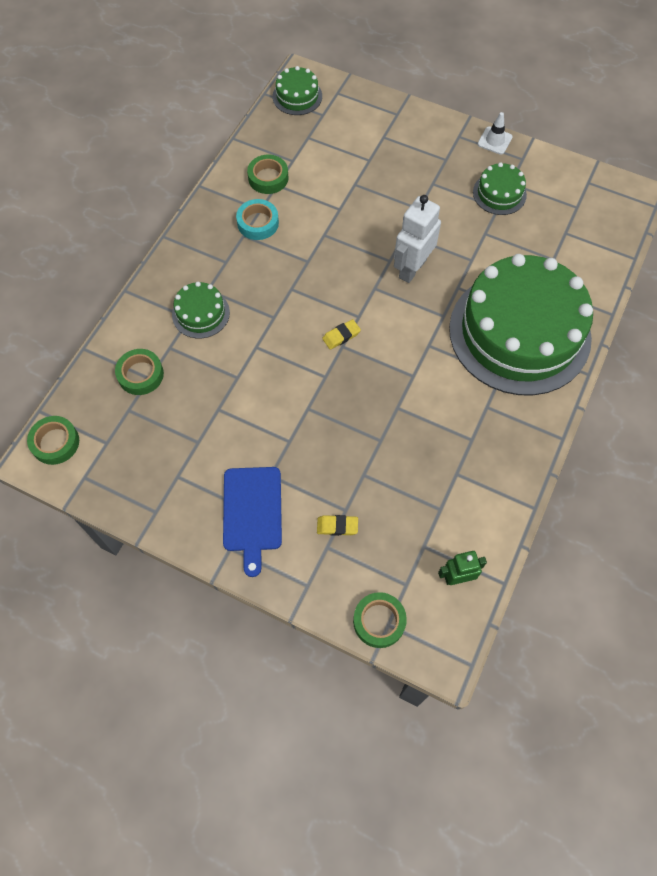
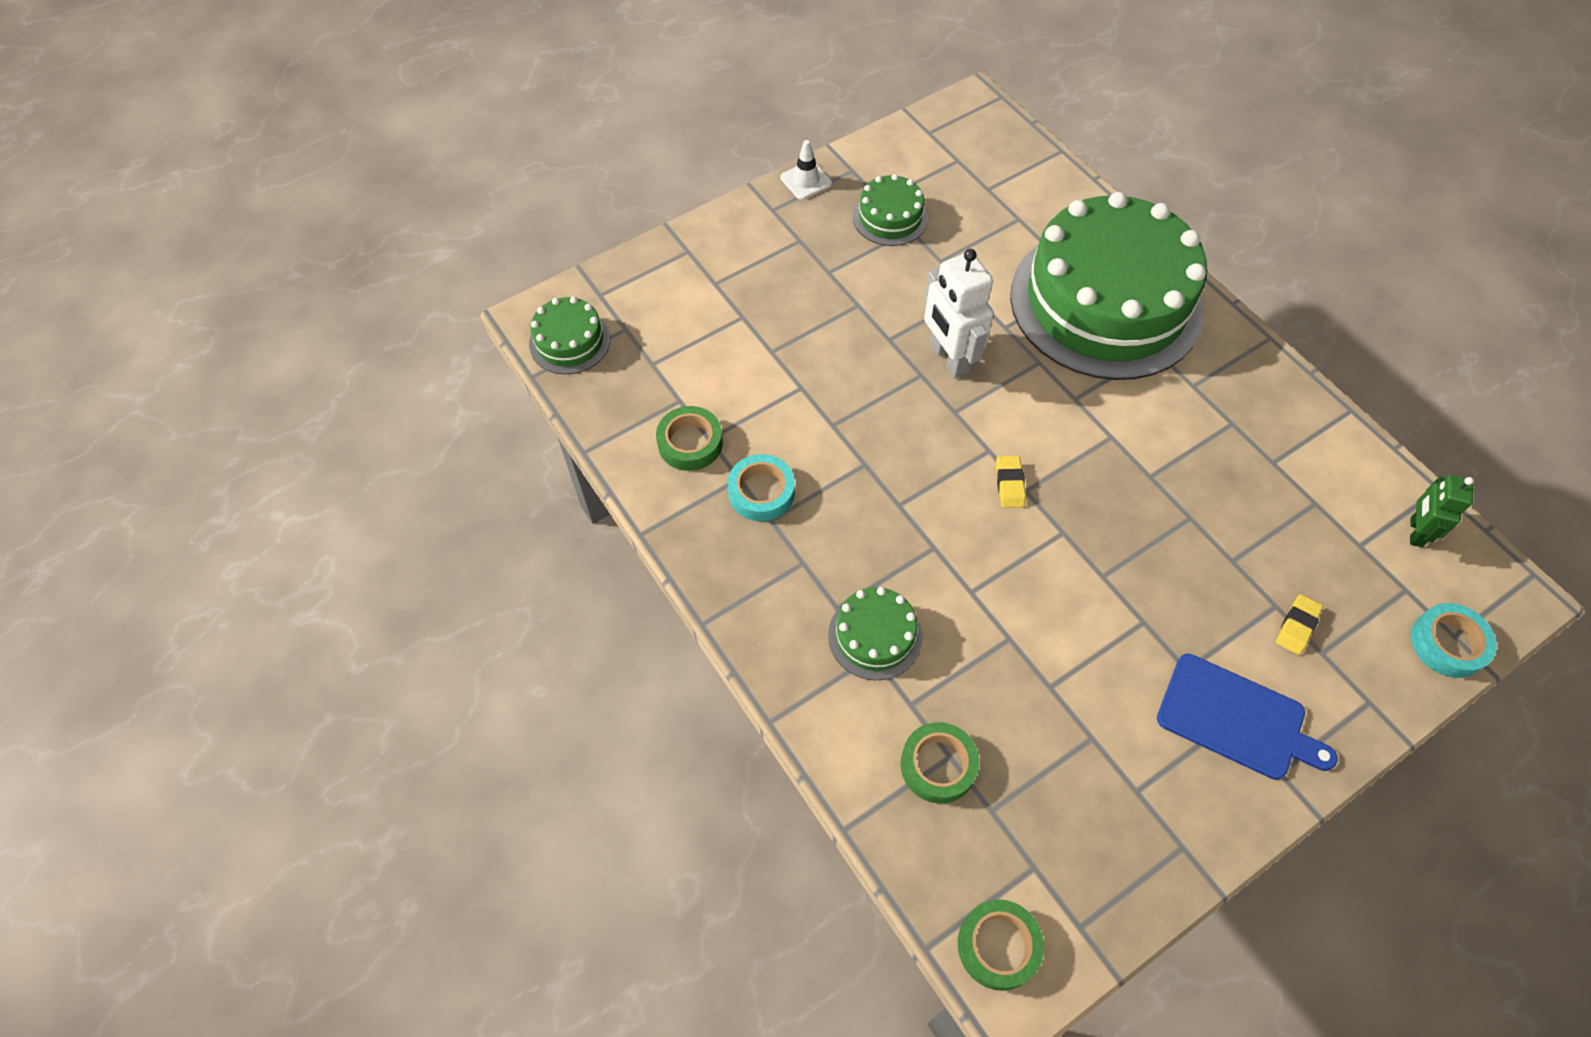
camera: 60 degrees left, 5 degrees down
(379, 621) = (1447, 644): green tape -> turquoise tape

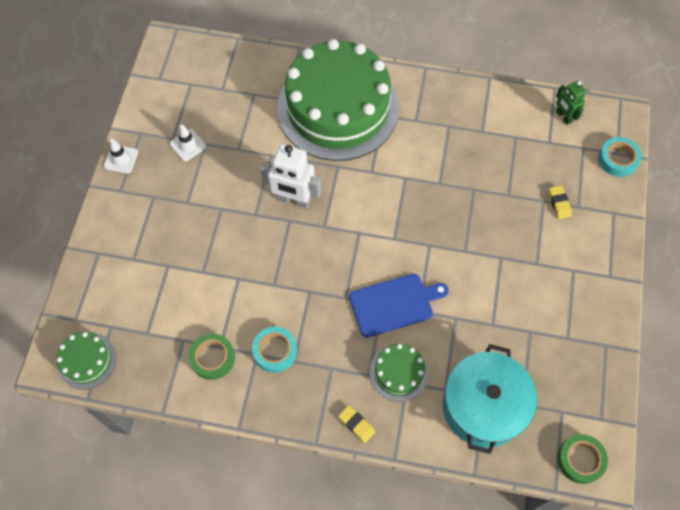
camera: 45 degrees left, 5 degrees up
(890, 217) = (188, 145): green cake -> white traffic cone
(938, 765) = (483, 406): green tape -> turquoise pot
(1009, 484) = (384, 242): yellow eraser -> yellow eraser (356, 424)
(1236, 719) = (574, 268): blue cutting board -> blue cutting board (394, 304)

